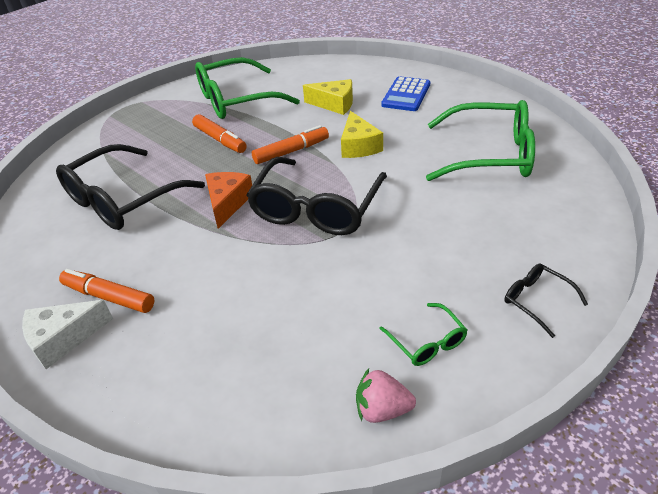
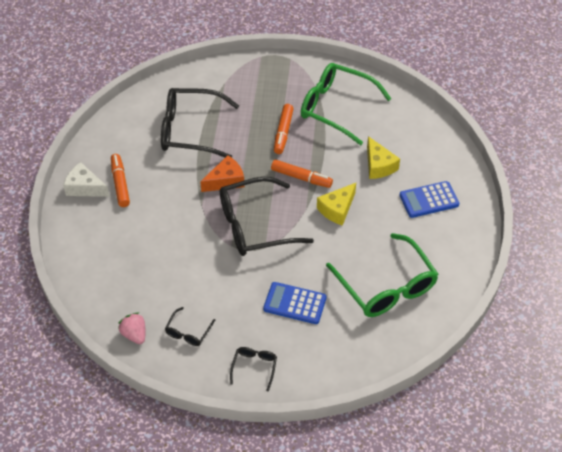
camera: 50 degrees right, 10 degrees up
(427, 342) = (188, 332): green glasses -> black glasses
(459, 224) = (295, 303): none -> blue calculator

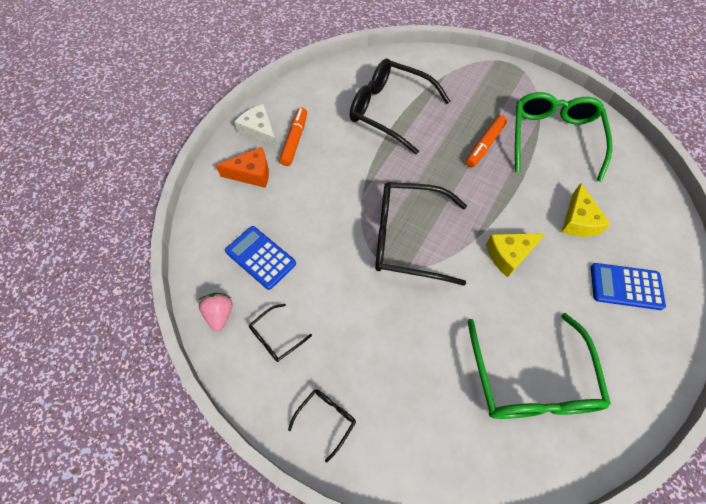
camera: 25 degrees right, 10 degrees up
(226, 181) = (400, 176): orange cheese -> orange cheese (251, 174)
(295, 303) = (410, 354): blue calculator -> blue calculator (260, 257)
(301, 178) = (483, 202): orange marker -> none
(336, 108) = (553, 138): green glasses -> green glasses turned 45 degrees clockwise

